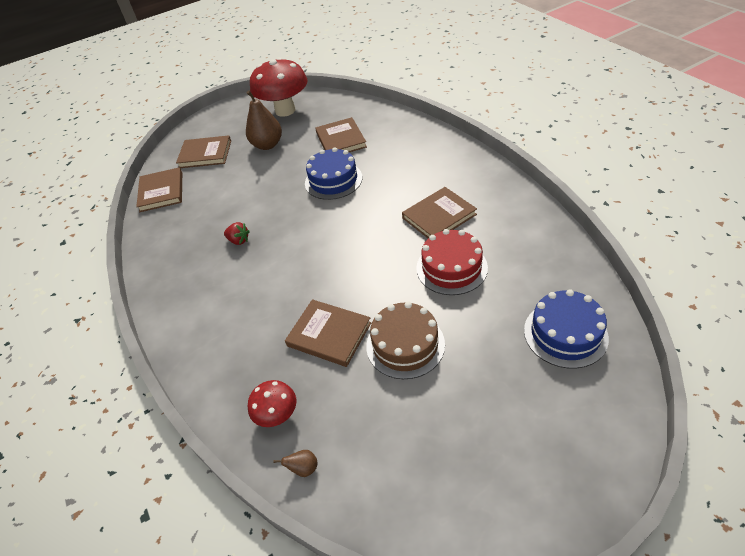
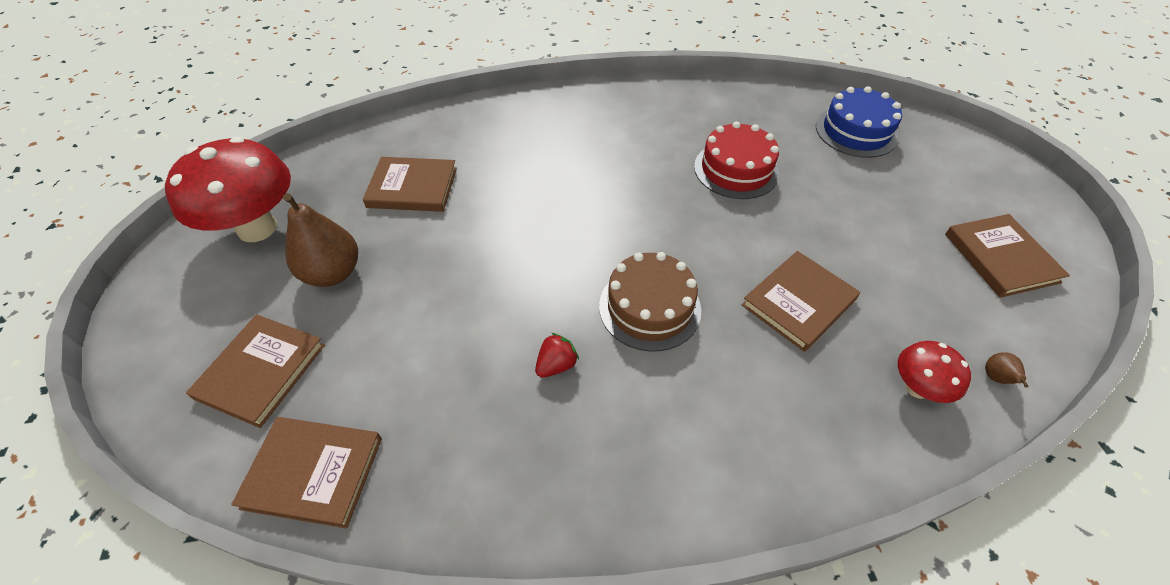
camera: 75 degrees left, 5 degrees up
(333, 180) = (500, 220): blue cake -> none
(405, 345) = (836, 240): brown cake -> brown cake (649, 307)
(439, 216) = (646, 152): brown book -> brown book (1000, 258)

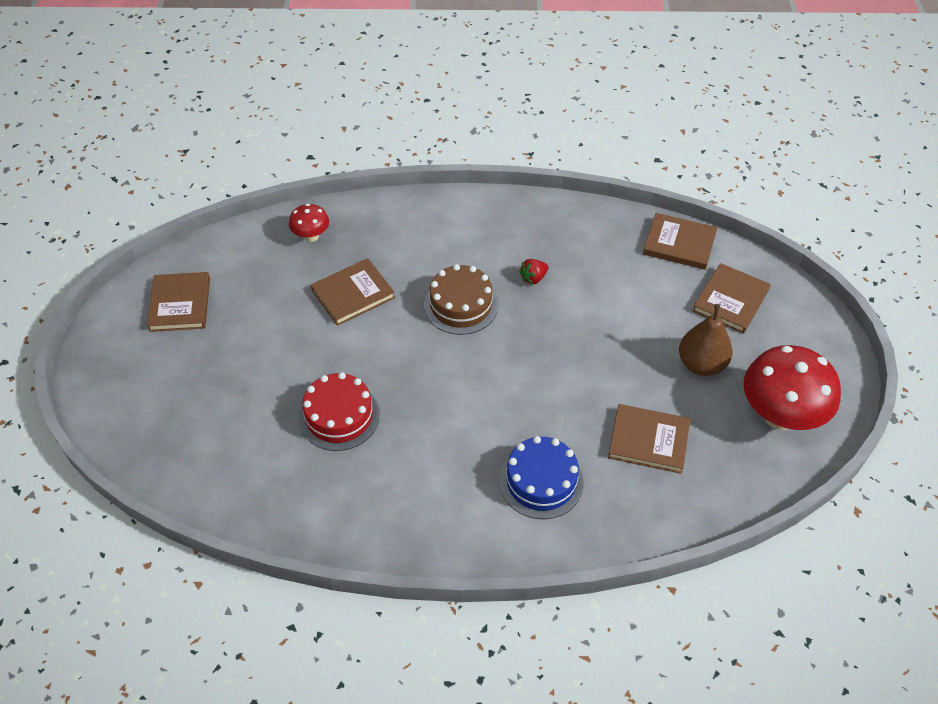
camera: 170 degrees left, 0 degrees up
(856, 131) = (193, 445): blue cake -> blue cake (541, 481)
(996, 378) = (258, 234): brown pear -> none

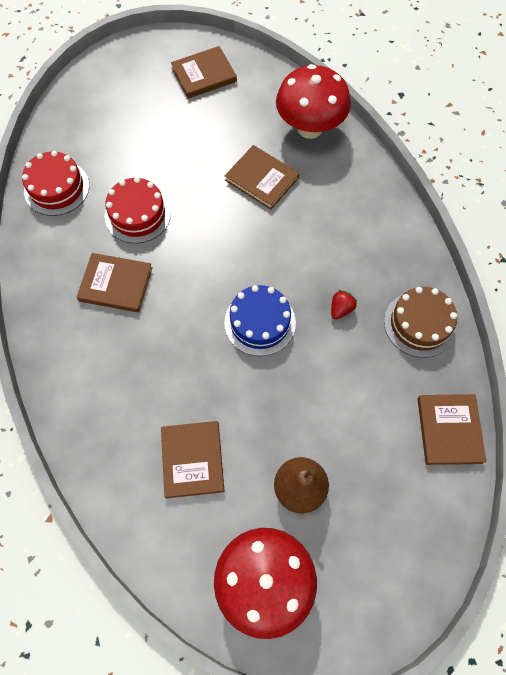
camera: 70 degrees right, 15 degrees up
(257, 490) = (56, 188): none -> red cake
(311, 236) = (309, 128): red mushroom -> red mushroom, size x2.02
(461, 305) = (284, 261): brown cake -> brown cake (419, 324)
(533, 278) = (341, 309): red strawberry -> red strawberry turned 90 degrees clockwise
(541, 481) = (122, 381): blue cake -> blue cake (260, 322)
(730, 300) = (395, 500): brown book -> brown book (116, 284)

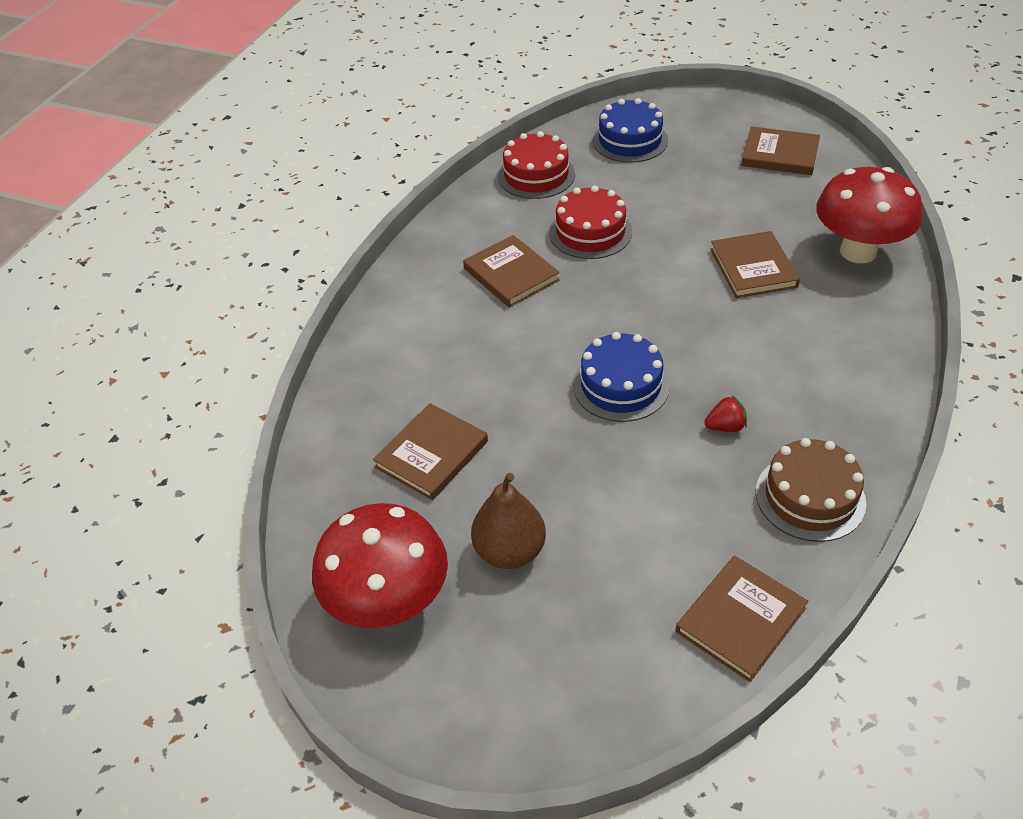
camera: 45 degrees right, 20 degrees down
(96, 118) = (630, 140): none -> blue cake

